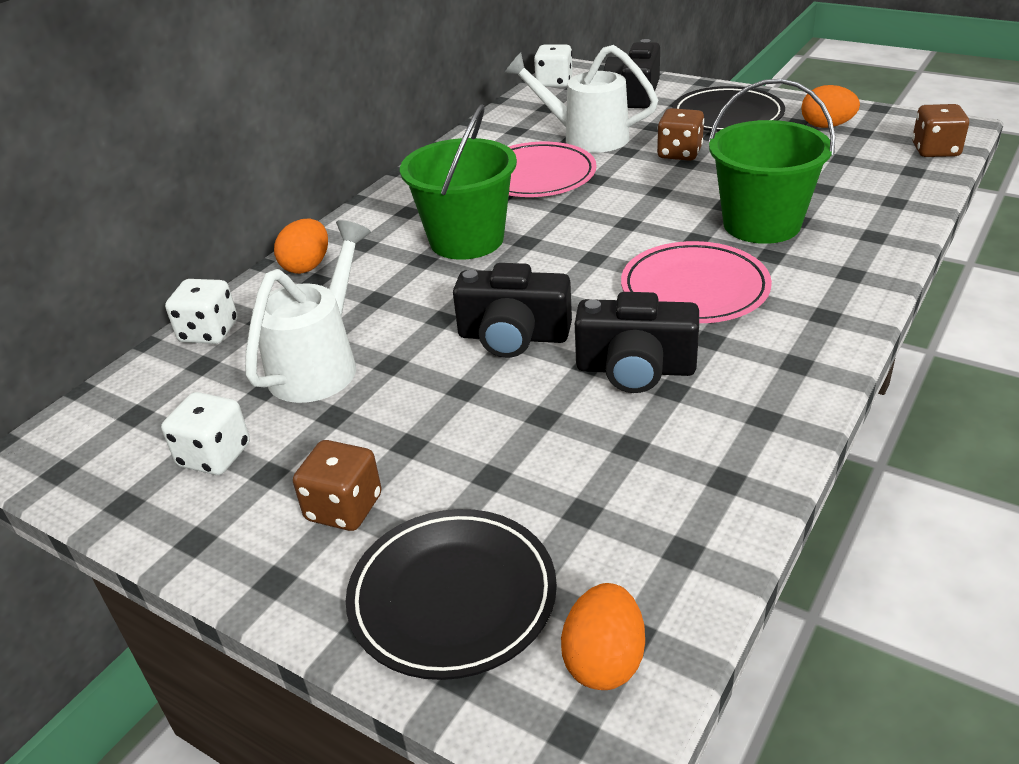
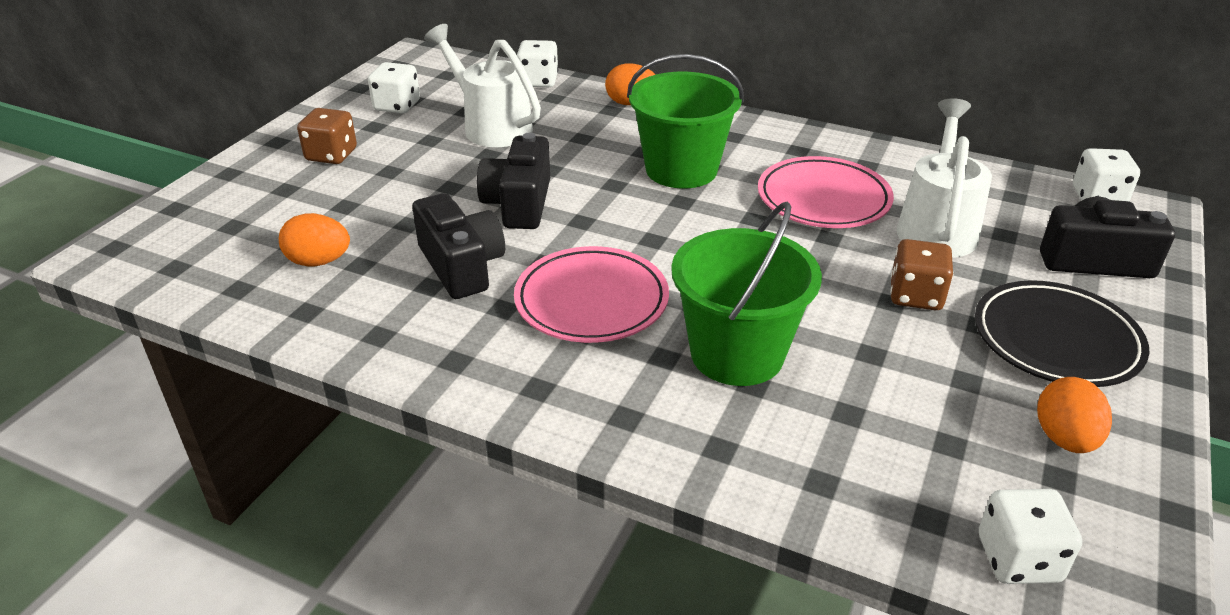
camera: 80 degrees right, 0 degrees up
(319, 364) = (491, 126): white watering can -> white watering can turned 150 degrees counterclockwise
(453, 597) = (236, 200): black plate -> none
(604, 660) = (159, 256): orange egg -> orange egg (319, 261)
(635, 369) = (461, 266): black camera -> black camera turned 150 degrees clockwise
(935, 150) = (1018, 559): brown dice -> white dice

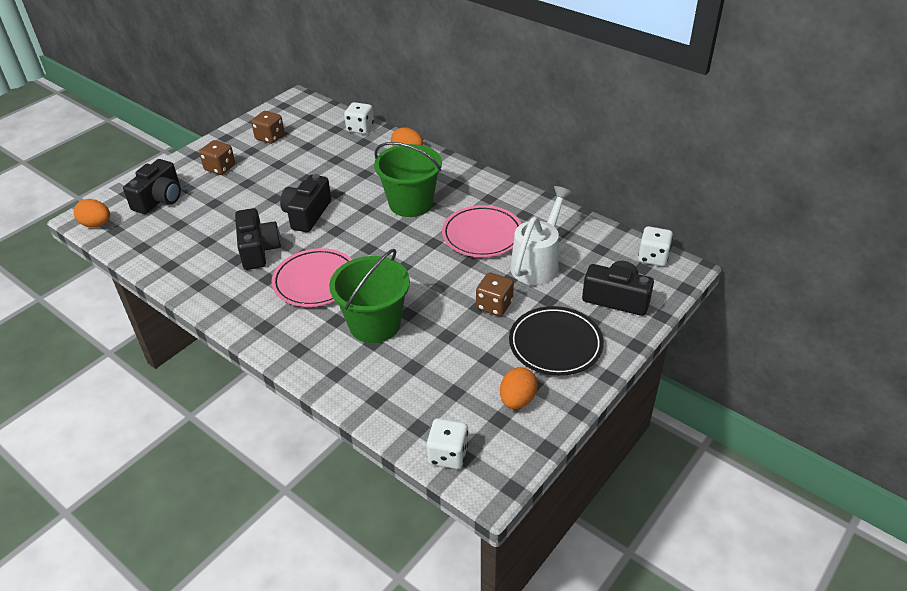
camera: 15 degrees right, 5 degrees up
(241, 211) = (160, 199): none -> black camera
(319, 261) = (187, 236): orange egg -> orange egg (96, 224)
(397, 106) = (270, 137): white dice -> brown dice
(491, 126) = (317, 159): white watering can -> none

